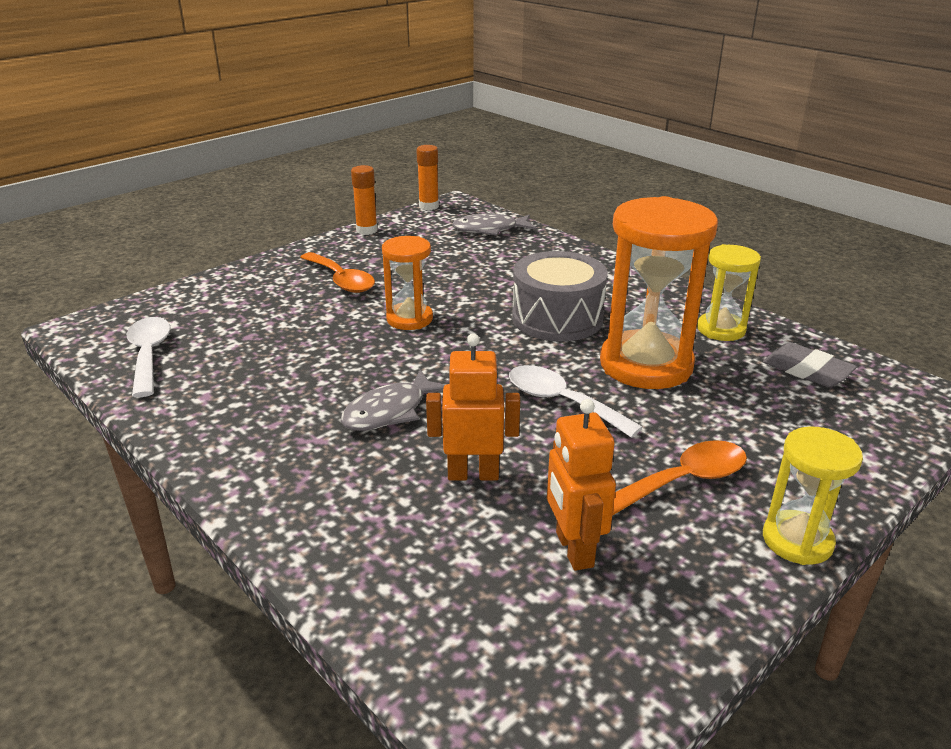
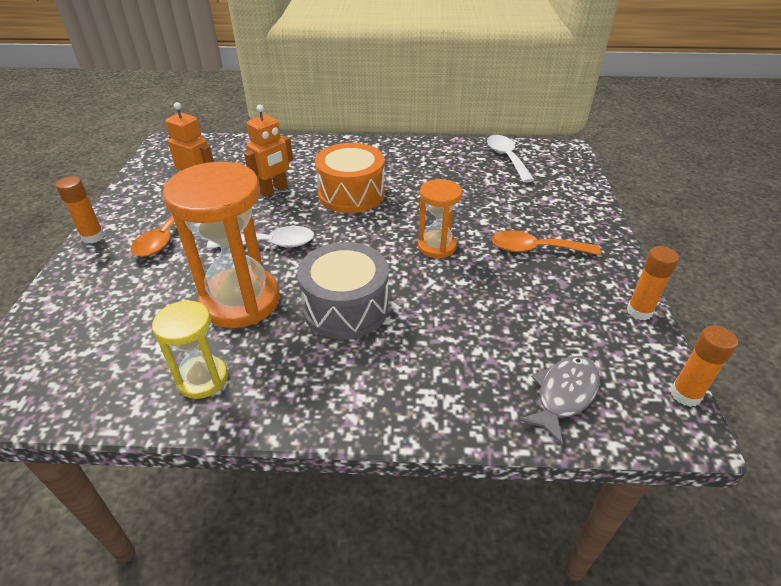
camera: 135 degrees right, 10 degrees up
(149, 355) = (506, 158): white spoon -> white spoon turned 135 degrees counterclockwise
(389, 411) = (351, 194): grey fish -> orange drum
(797, 540) = (93, 237): yellow hourglass -> orange glue stick
(807, 370) = (106, 369): grey eraser -> none

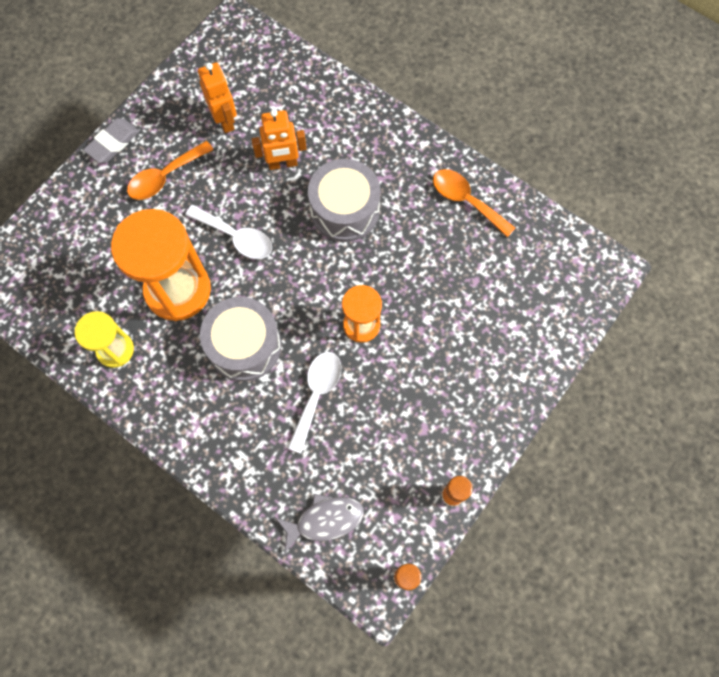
camera: 35 degrees right, 30 degrees up
(93, 237) = (113, 143): orange glue stick -> grey eraser
(351, 194) = (344, 210): orange drum -> grey drum
(506, 158) = (533, 244): white spoon -> white spoon (316, 394)
(535, 249) = (438, 381): orange spoon -> orange spoon (466, 200)

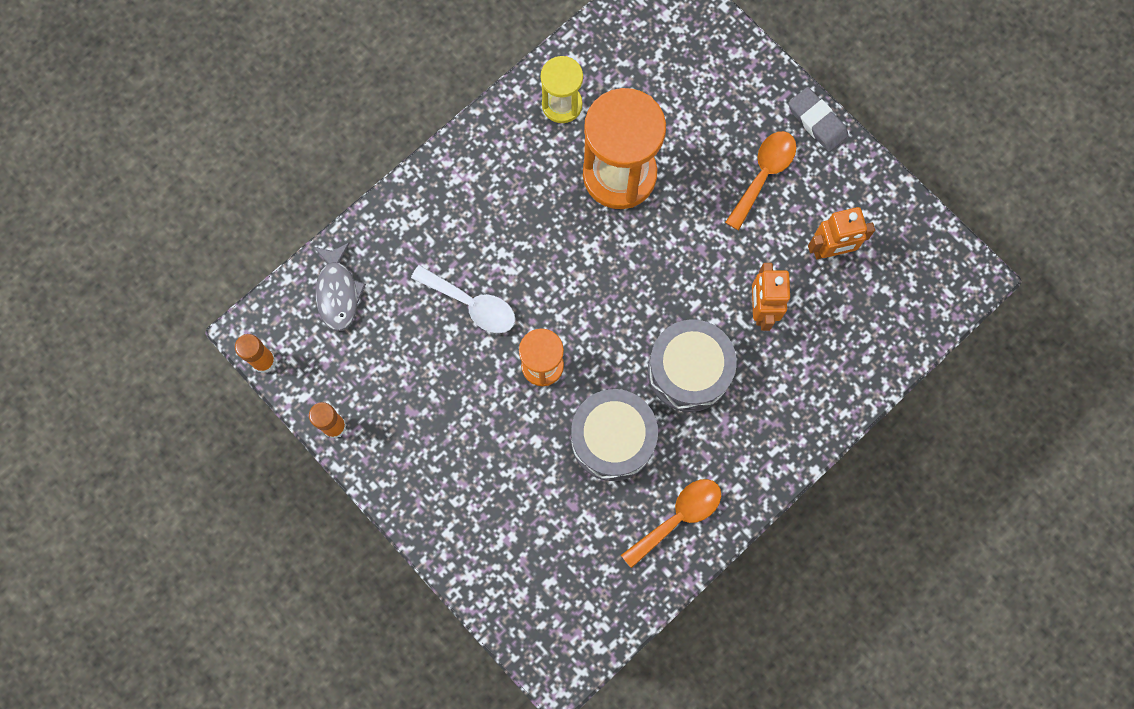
camera: 100 degrees right, 5 degrees up
(165, 177) = (763, 174): orange spoon -> orange spoon turned 60 degrees clockwise
(236, 237) = (673, 244): white spoon -> none
(244, 345) = (541, 236): grey drum -> grey drum (612, 439)

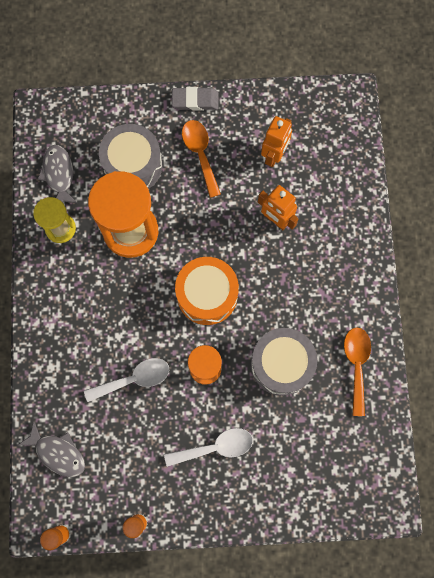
camera: 50 degrees left, 0 degrees up
(471, 441) = (215, 447): none -> white spoon
(616, 55) = (59, 174): none -> grey fish
(620, 305) = (207, 295): none -> orange drum
(689, 371) = (277, 289): grey drum -> grey drum (133, 165)

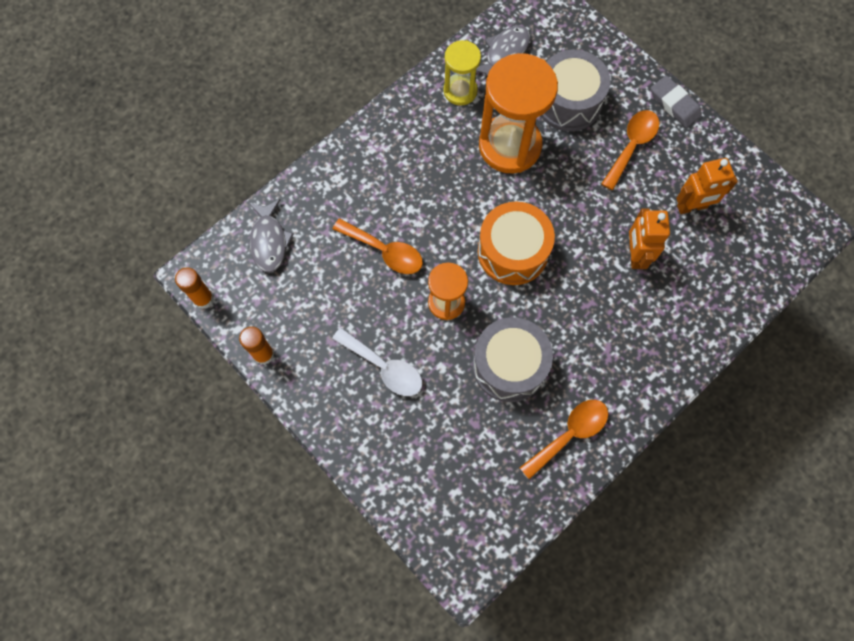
camera: 50 degrees right, 5 degrees down
(134, 379) = (384, 251): white spoon -> orange spoon

